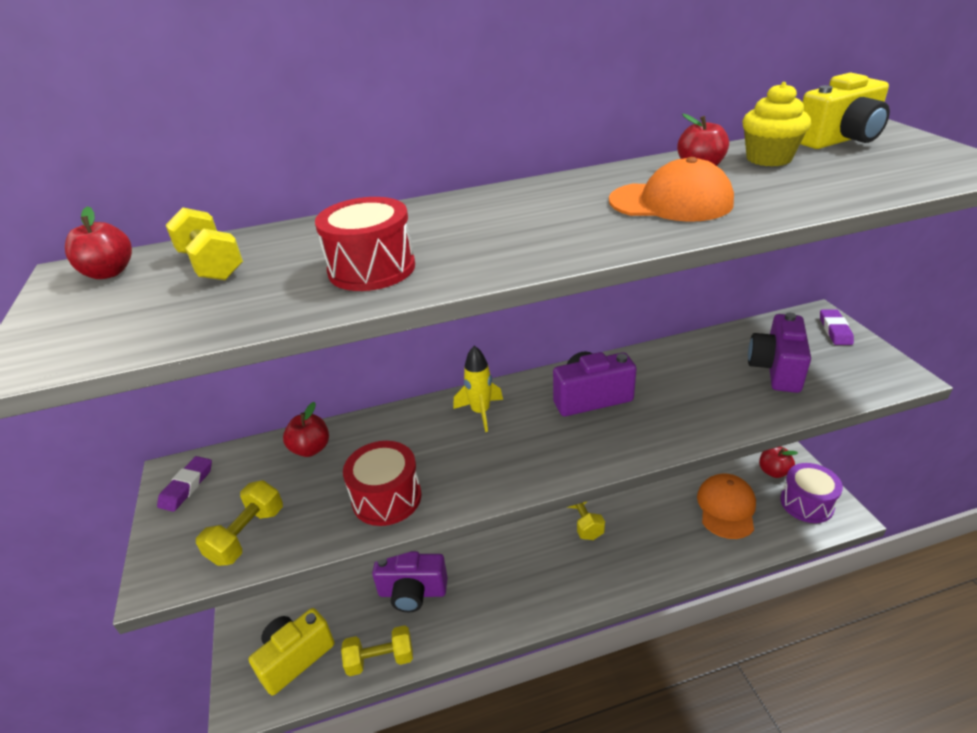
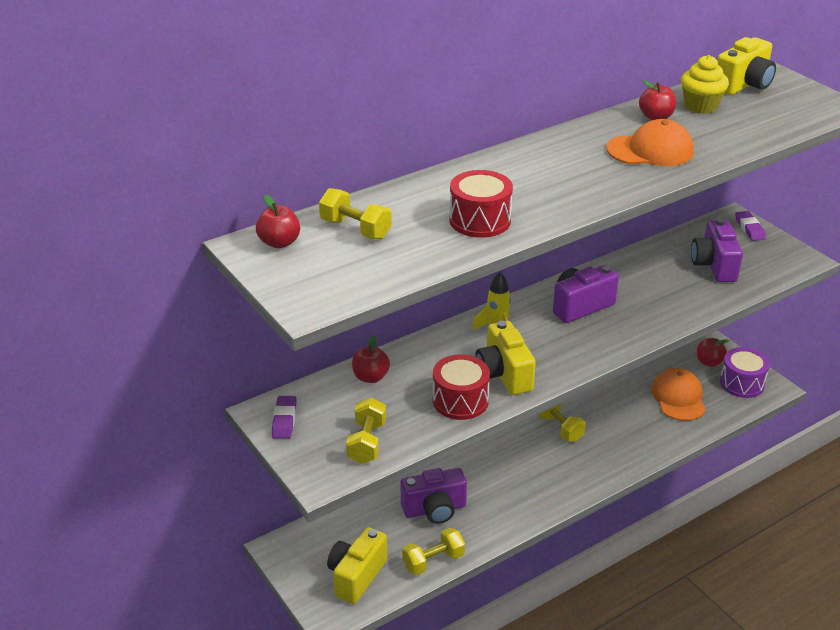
camera: 20 degrees left, 0 degrees up
(456, 471) = (503, 374): none -> yellow camera

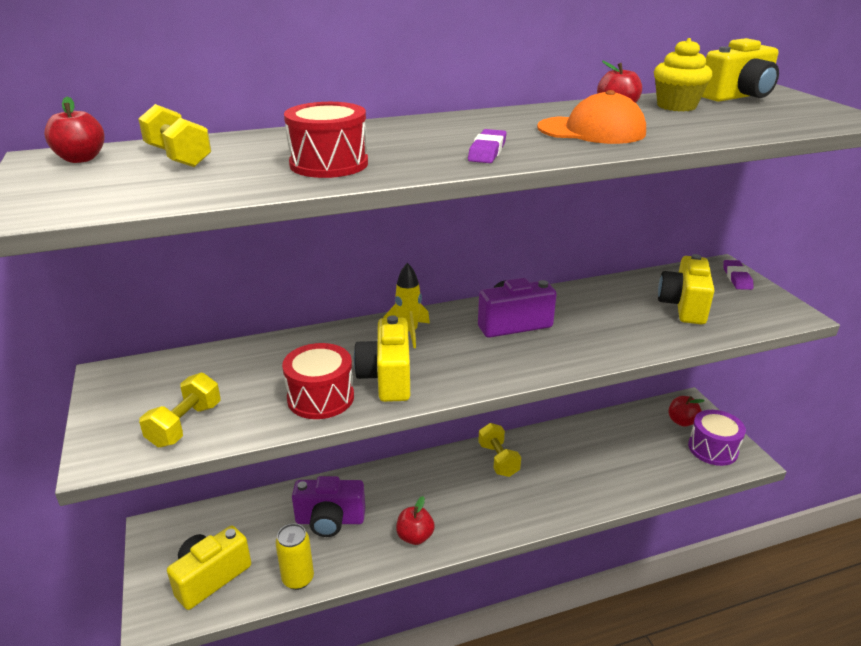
camera: 15 degrees right, 5 degrees down
(284, 420) = (121, 385): purple eraser -> purple eraser (487, 151)
(370, 377) = (244, 358): red apple -> red apple (415, 536)
(433, 561) = (298, 579): yellow dumbbell -> yellow can
(678, 397) = (637, 451): orange cap -> none
(714, 265) = (683, 306): purple camera -> yellow camera

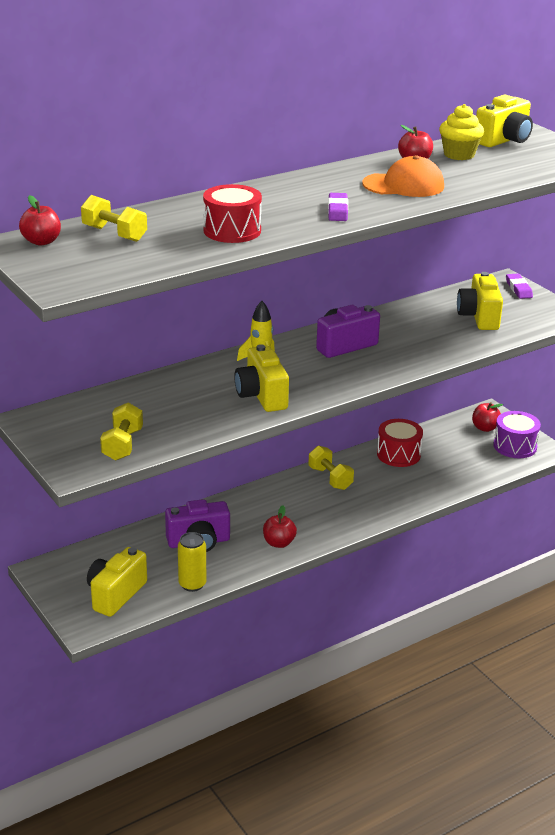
camera: 15 degrees left, 0 degrees up
(320, 398) = (217, 415): red drum -> red drum (398, 454)

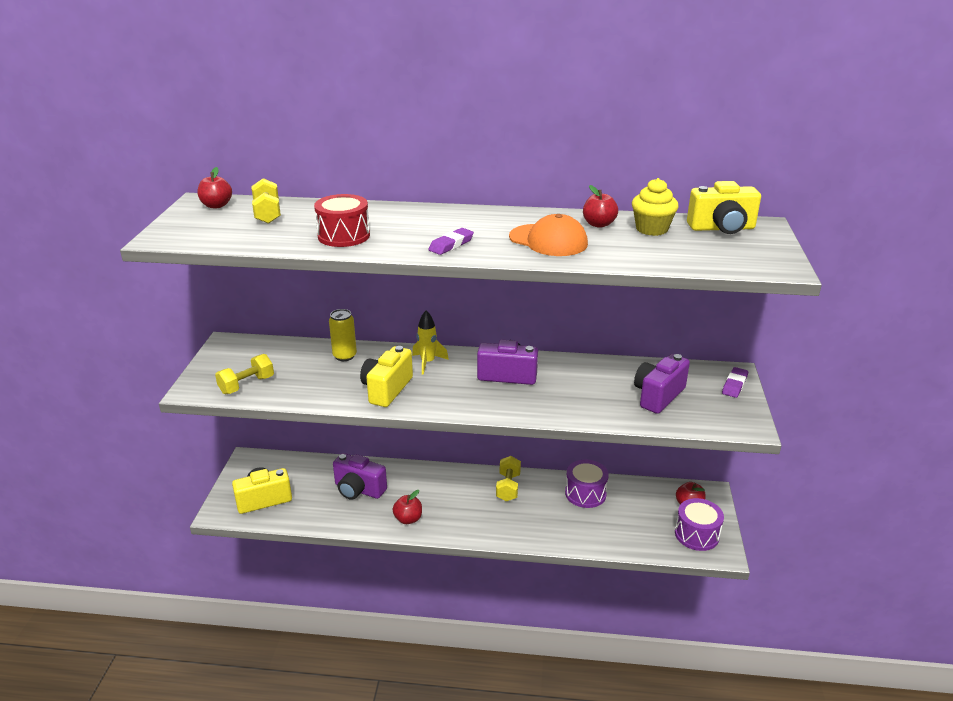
camera: 40 degrees right, 0 degrees up
(192, 584) = (315, 519): yellow can -> yellow can (344, 356)
(398, 454) = (585, 493): red drum -> purple drum
(479, 317) = (658, 396): yellow camera -> purple camera

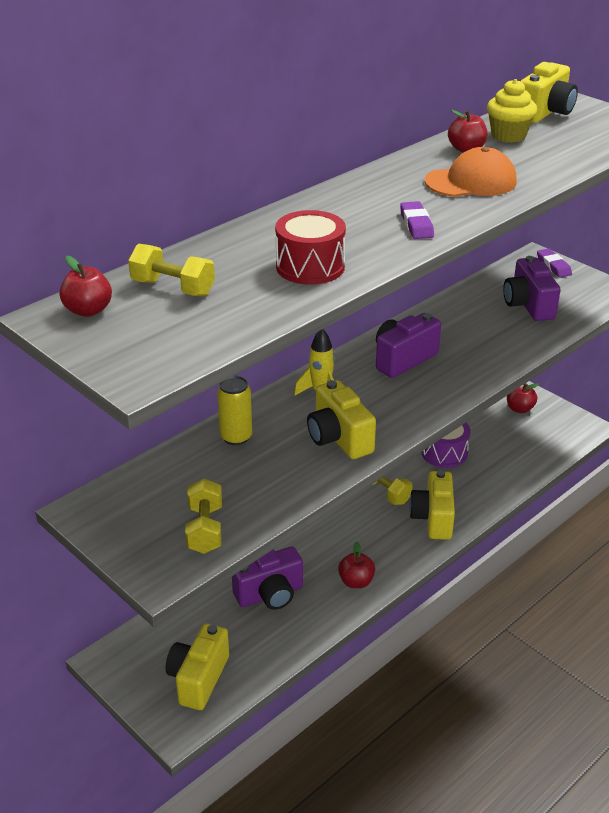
camera: 50 degrees left, 5 degrees up
(510, 522) = (433, 518): none -> yellow camera
(696, 534) = (556, 426): purple drum -> none

